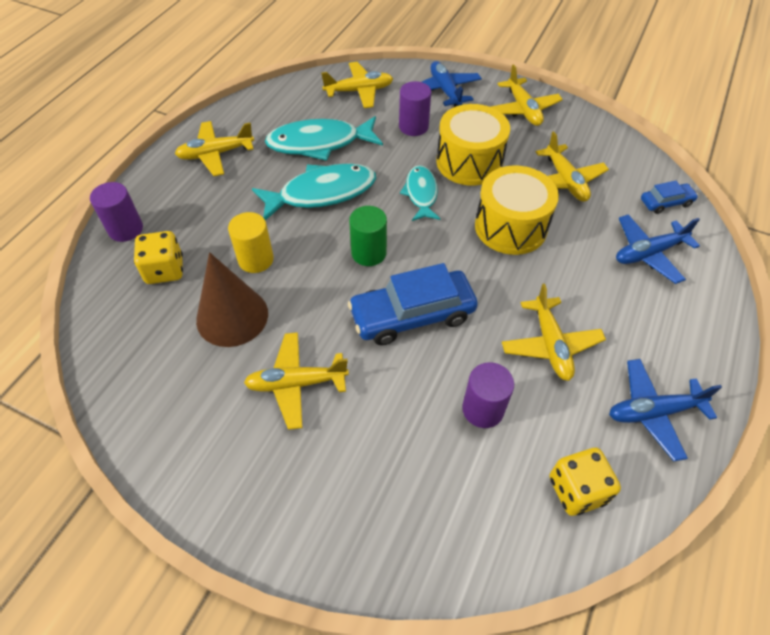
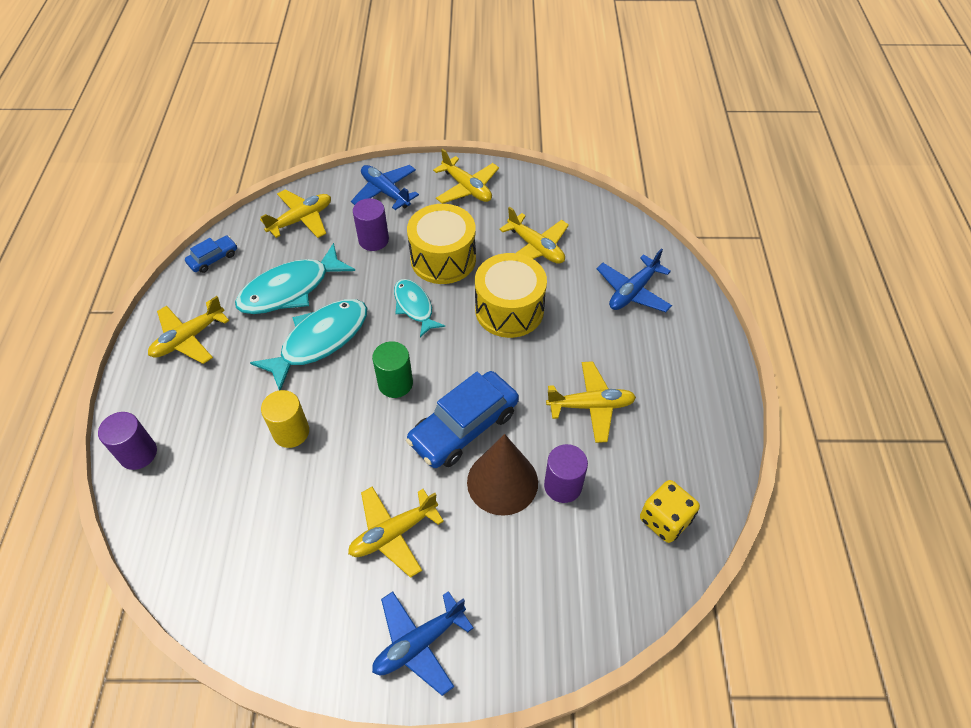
camera: 25 degrees left, 0 degrees up
(165, 270) = (205, 479): yellow dice -> none
(232, 316) = (299, 497): brown cone -> brown cone (502, 482)
(550, 345) = (591, 406): yellow plane -> yellow plane turned 60 degrees counterclockwise
(653, 412) = (693, 430): blue plane -> blue plane (419, 643)
(666, 202) = (627, 238): blue car -> blue car (213, 258)

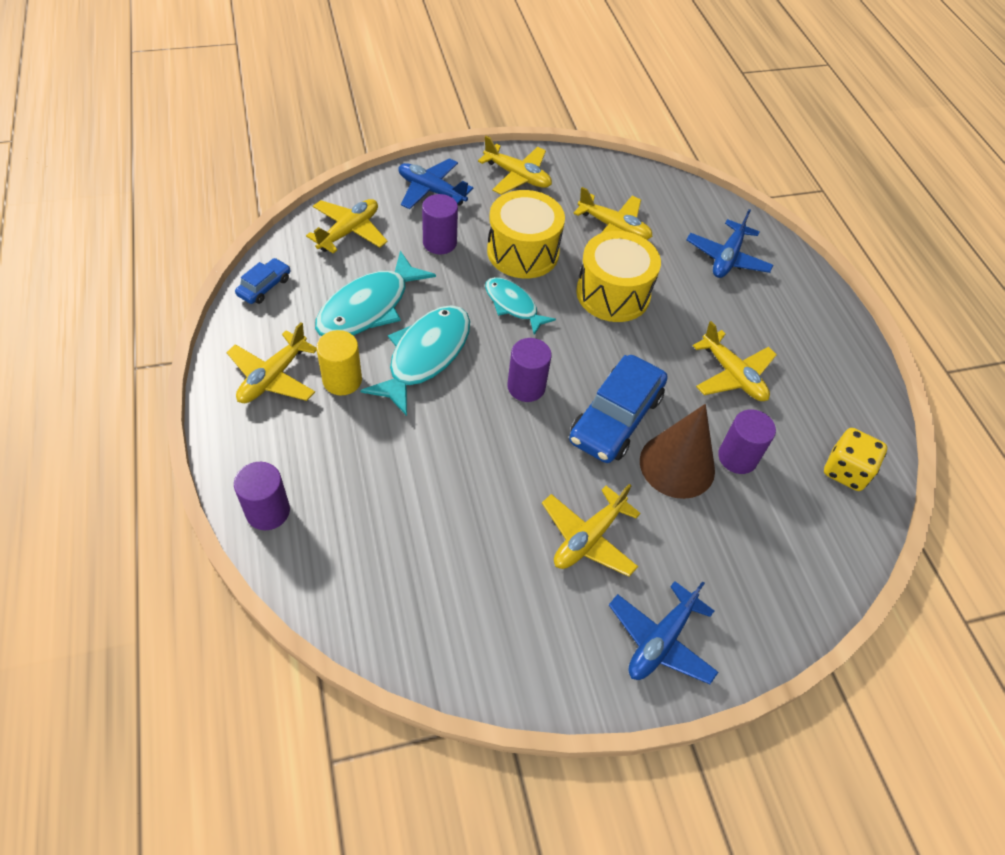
camera: 20 degrees left, 0 degrees up
(291, 432) = (434, 456): yellow cylinder -> yellow cylinder (342, 380)
(395, 383) = (526, 387): green cylinder -> purple cylinder
(591, 406) = (732, 375): yellow plane -> yellow plane turned 75 degrees clockwise

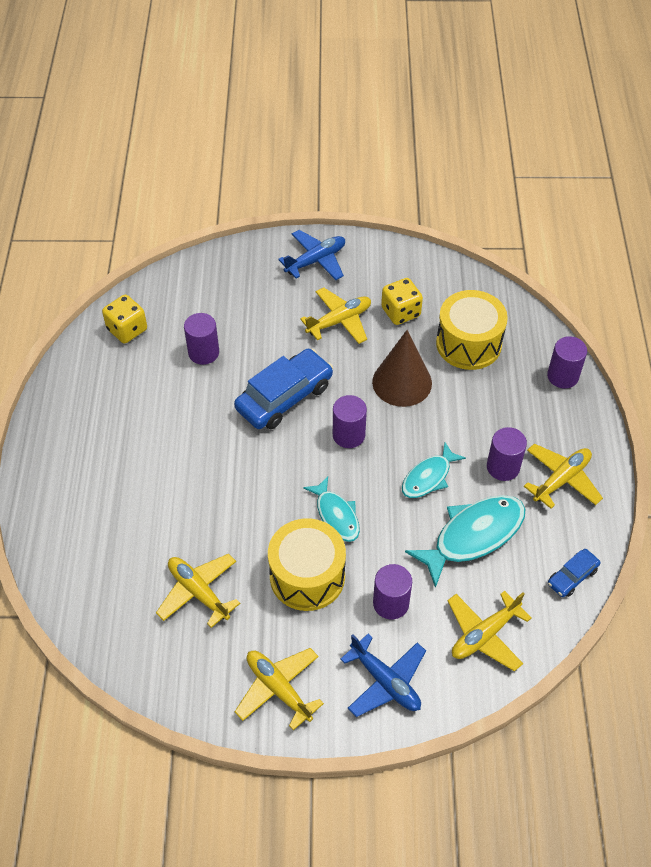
camera: 160 degrees left, 0 degrees up
(342, 380) = (503, 467): yellow cylinder -> purple cylinder
(425, 356) = (429, 477): turquoise fish -> turquoise fish, size x0.61
(508, 571) = (400, 312): none -> yellow dice
(613, 294) = (236, 511): yellow drum -> yellow drum (468, 343)
(677, 465) = (253, 355): brown cone -> brown cone (402, 382)
(727, 258) = (99, 533): blue plane -> none
(732, 375) = (168, 415): yellow plane -> none

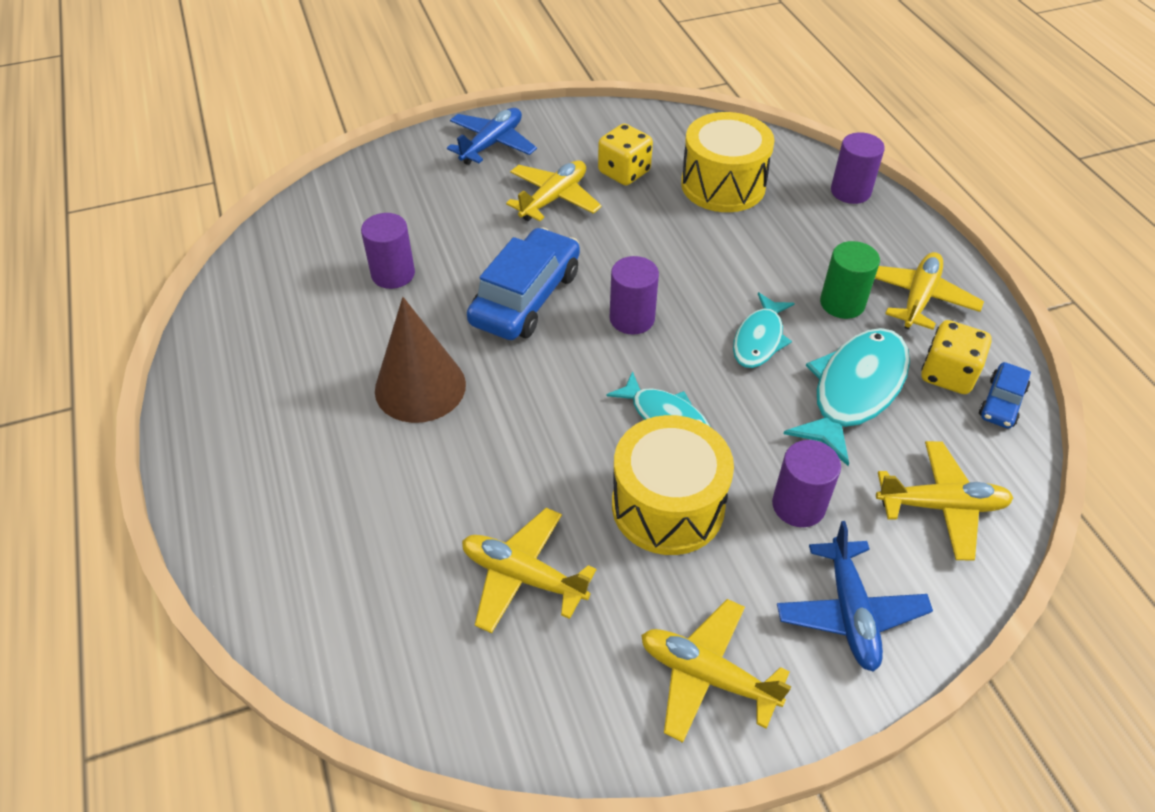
camera: 20 degrees left, 5 degrees down
(127, 329) = (274, 273): yellow dice -> yellow dice (947, 374)
(385, 681) = (850, 612): blue plane -> blue plane turned 60 degrees clockwise
(402, 382) = (666, 244): brown cone -> brown cone (420, 387)
(484, 634) = (941, 506): yellow plane -> yellow plane turned 120 degrees counterclockwise
(503, 467) = (842, 303): purple cylinder -> green cylinder

